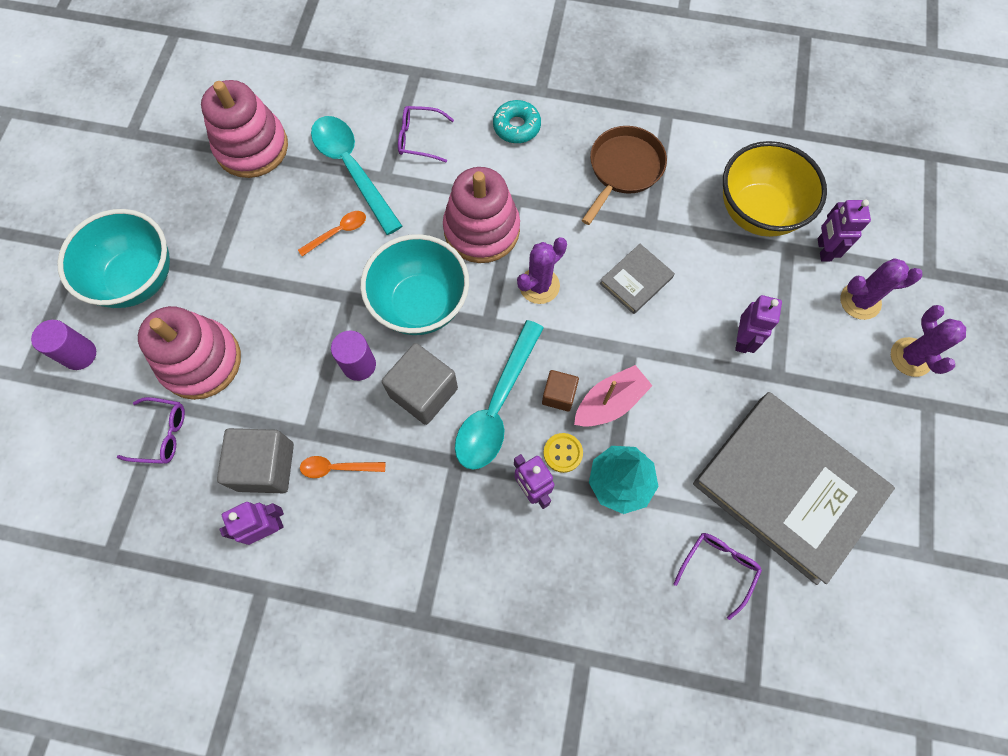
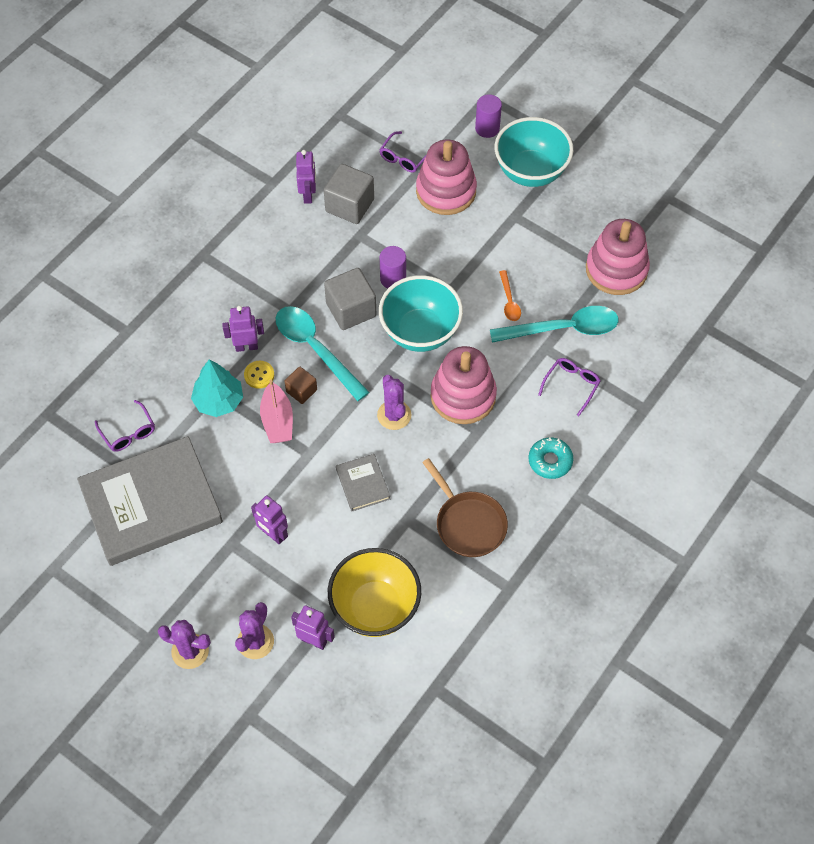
camera: 115 degrees right, 10 degrees down
(337, 468) = (326, 243): orange spoon -> none

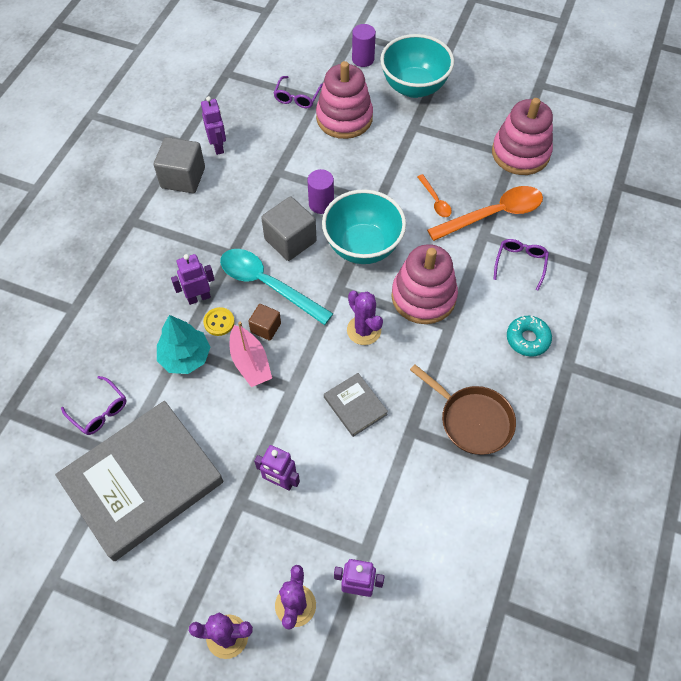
camera: 15 degrees left, 0 degrees up
(349, 205) = (260, 148): grey cube -> grey cube (183, 178)
(375, 607) = (409, 533): yellow bowl -> none
(563, 329) = (493, 214): turquoise spoon -> orange spoon

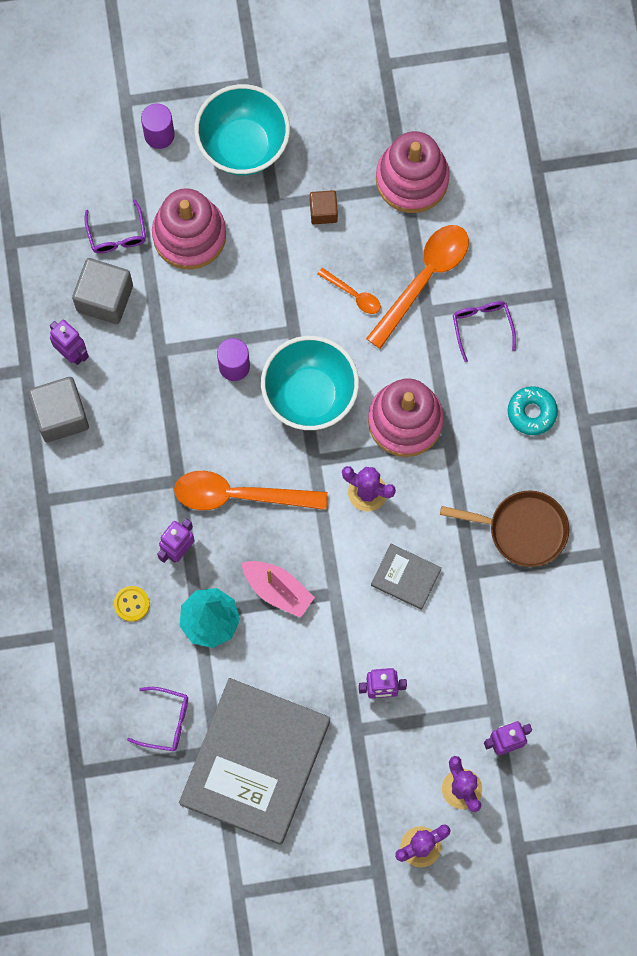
camera: 30 degrees left, 15 degrees up
(219, 322) = (218, 565): yellow button -> yellow button (131, 604)
(265, 328) = (268, 544): brown cube -> brown cube (323, 212)
(267, 285) = (239, 495): turquoise spoon -> orange spoon
(290, 240) = (229, 430): grey cube -> grey cube (105, 298)

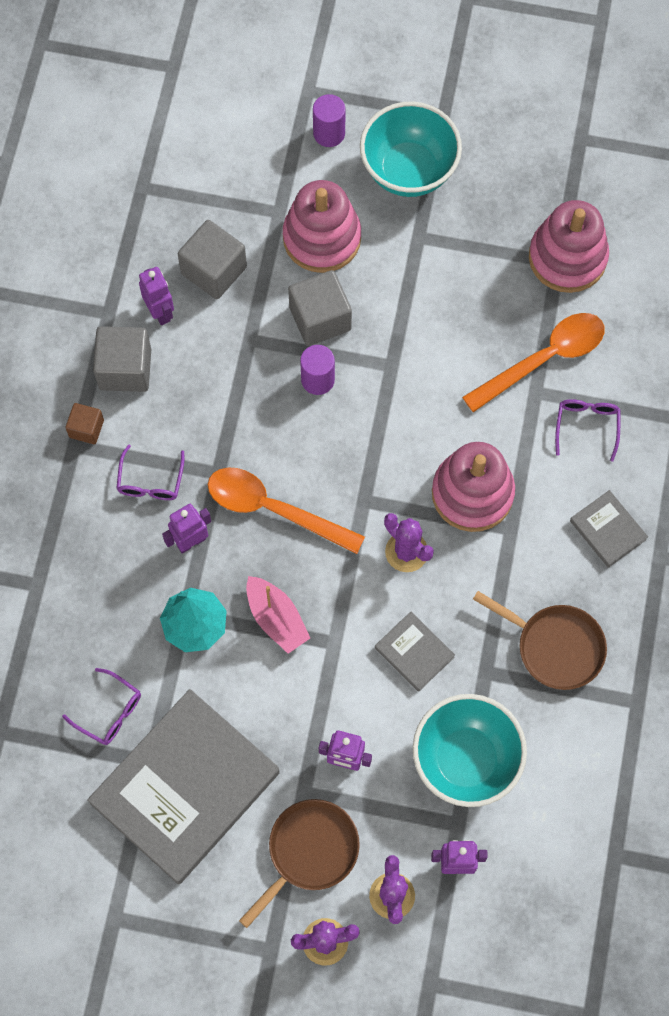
camera: 20 degrees right, 5 degrees down
(117, 234) = (250, 214): purple glasses -> purple glasses (150, 481)
(131, 604) = (122, 580): yellow button -> none
(215, 310) = (320, 318): none -> grey cube
(310, 395) = (383, 434): turquoise bowl -> turquoise bowl (465, 760)
(323, 212) = (465, 260): brown cube -> brown cube (86, 429)
(353, 295) = (465, 350): orange spoon -> none
(379, 778) = (309, 852): none -> brown pan
(531, 412) = (608, 530): turquoise donut -> grey book

